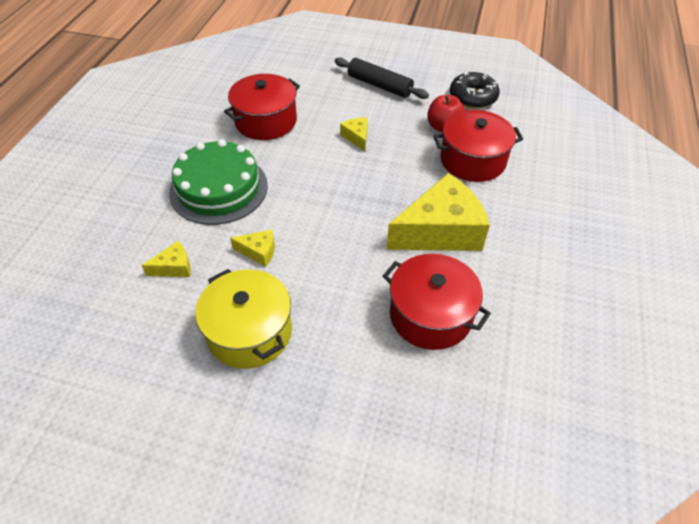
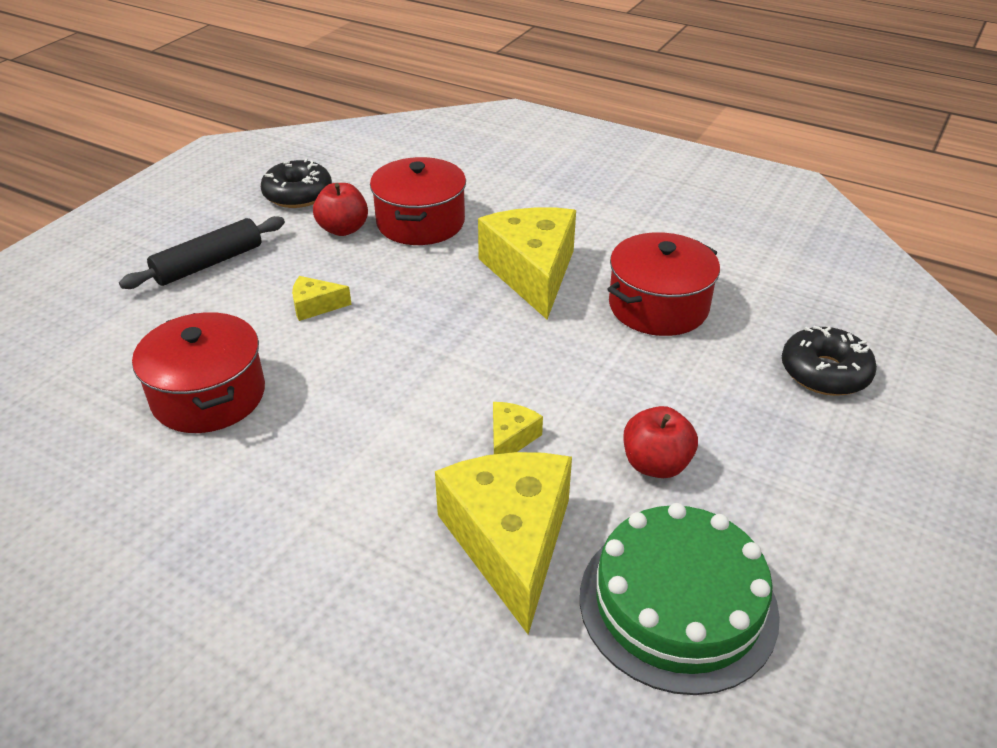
camera: 75 degrees left, 10 degrees down
(174, 267) = (510, 541): yellow cheese -> yellow cheese, size x2.28
(219, 188) = (350, 471): green cake -> green cake (678, 604)
(249, 332) = (655, 464): yellow pot -> red apple
(384, 445) = (824, 372): none -> black donut

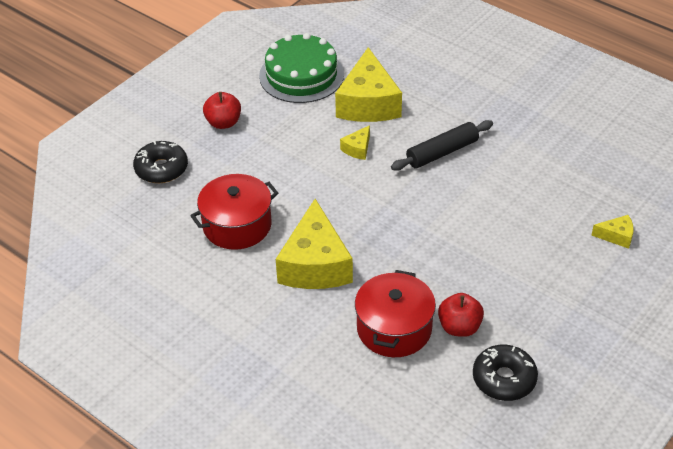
camera: 170 degrees left, 5 degrees up
(208, 263) = (563, 299): black rolling pin -> black rolling pin (442, 152)
(209, 395) = (532, 190): red pot -> none
(315, 306) = (474, 250): yellow cheese -> yellow cheese (616, 236)
(655, 464) = (285, 129): red apple -> red apple (223, 123)

